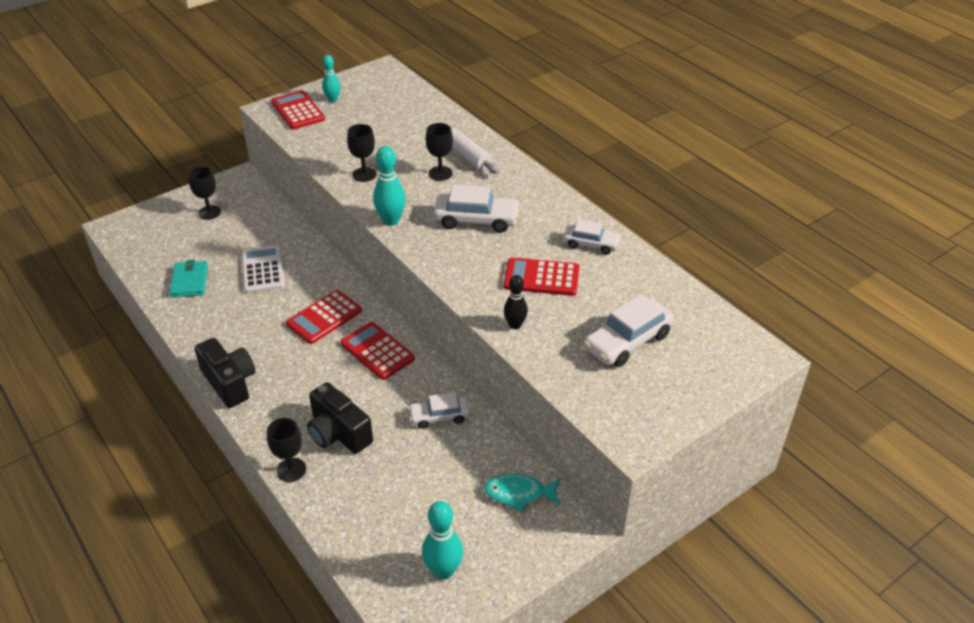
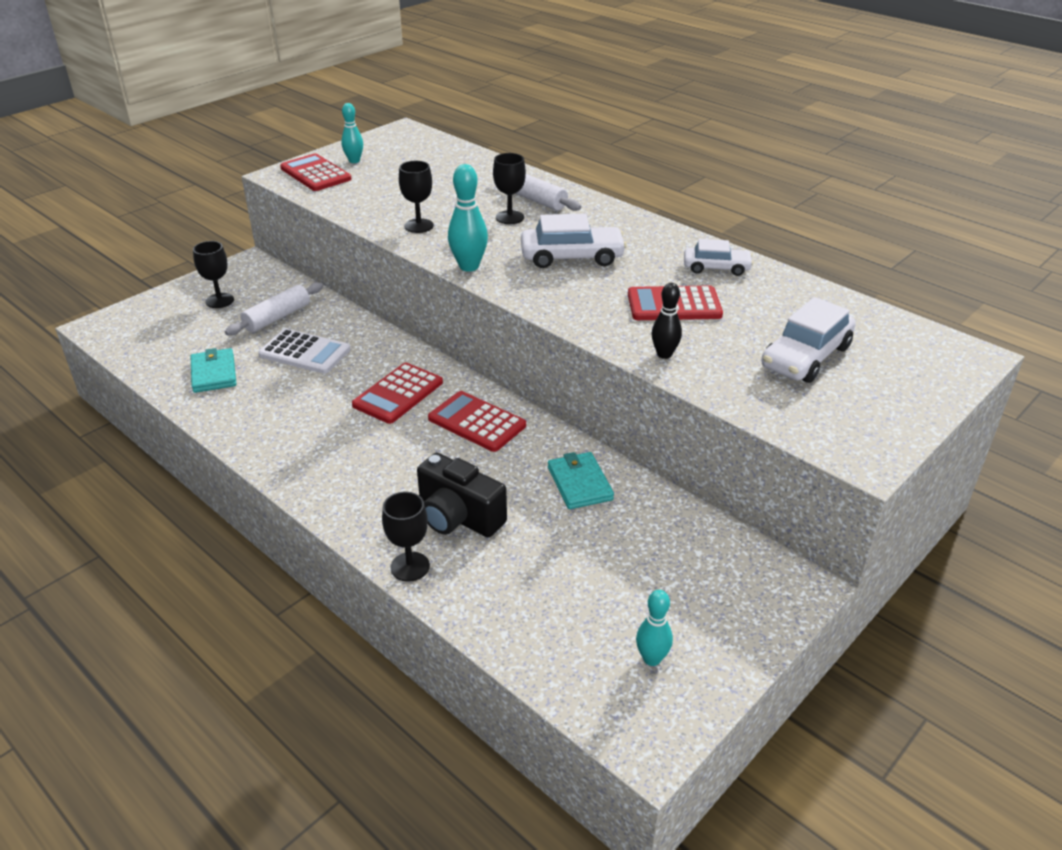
camera: 10 degrees left, 5 degrees down
(230, 382) = (298, 477): black camera -> none
(250, 234) = (277, 317): none -> white rolling pin
(263, 270) = (305, 352): white calculator -> white calculator turned 135 degrees clockwise
(439, 416) = (580, 483): white car -> turquoise wallet
(443, 570) = (651, 659): turquoise bowling pin -> turquoise bowling pin, size x0.66
(519, 493) = (712, 556): turquoise fish -> none

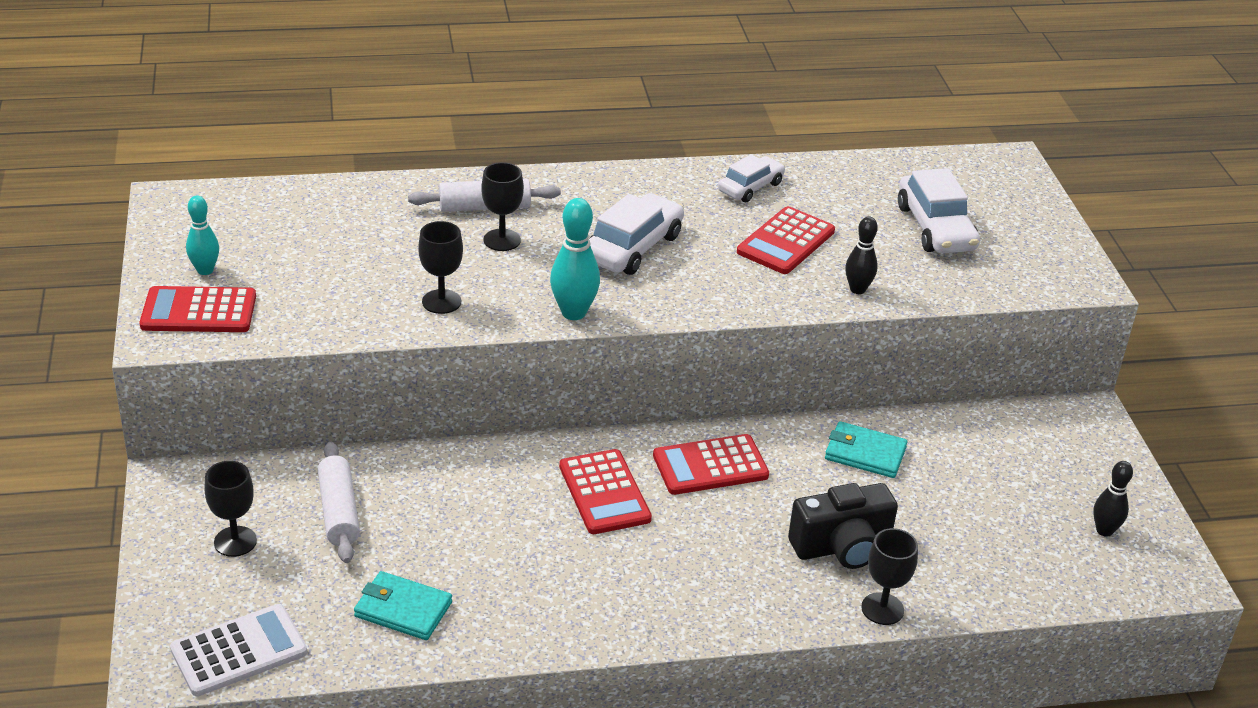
camera: 55 degrees left, 0 degrees up
(305, 352) = (443, 522): white calculator -> white calculator (239, 651)
(651, 659) = (1104, 530): turquoise bowling pin -> black bowling pin

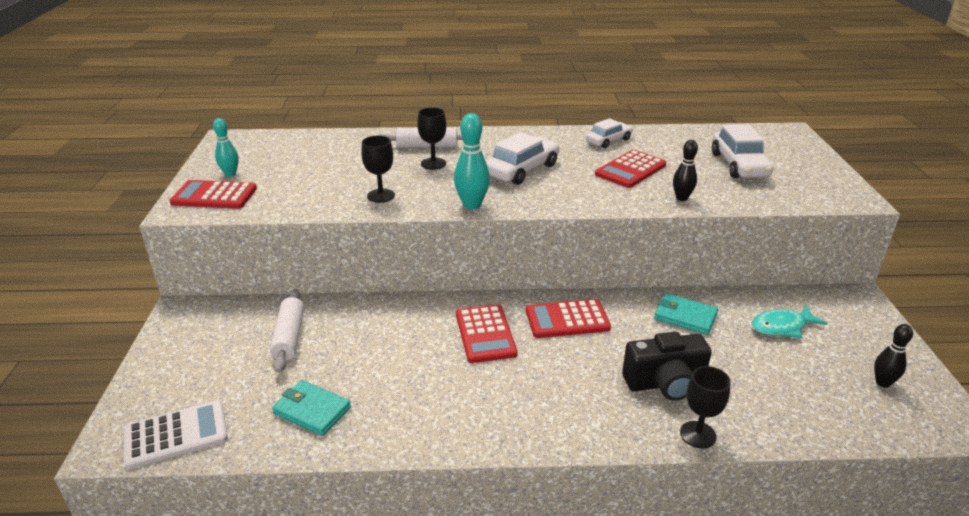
camera: 10 degrees right, 5 degrees down
(235, 541) = (208, 353): black goblet -> none
(989, 461) = (782, 327): none -> turquoise fish

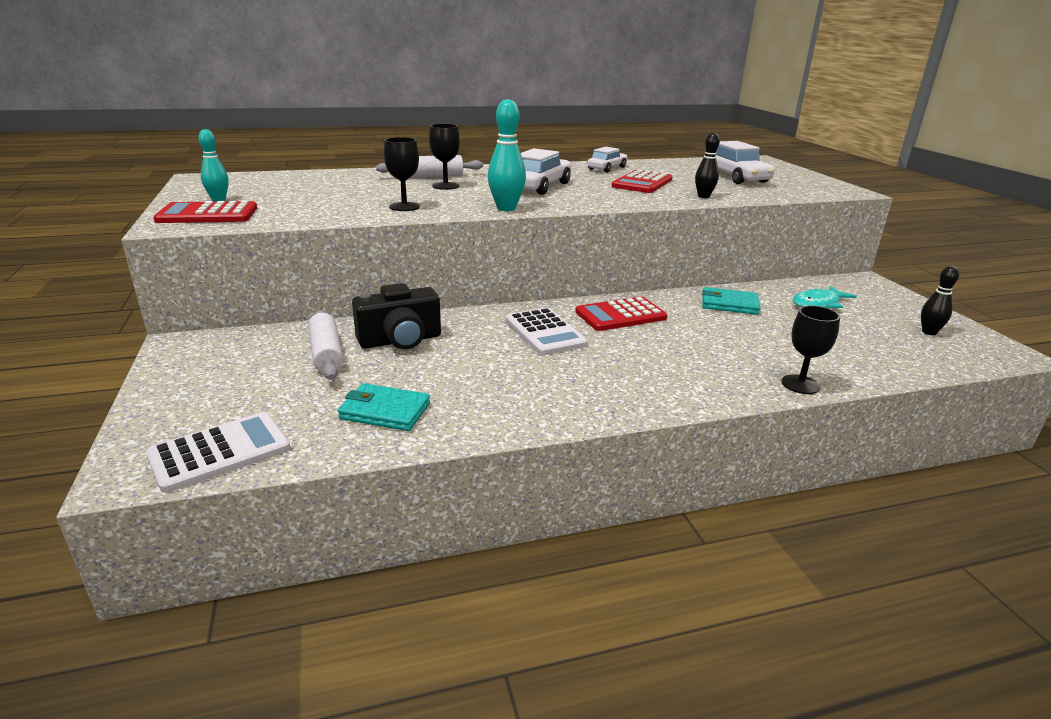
camera: 15 degrees left, 5 degrees down
(485, 334) = (545, 332): red calculator -> white calculator
(665, 383) = (744, 351): black camera -> black camera (400, 340)

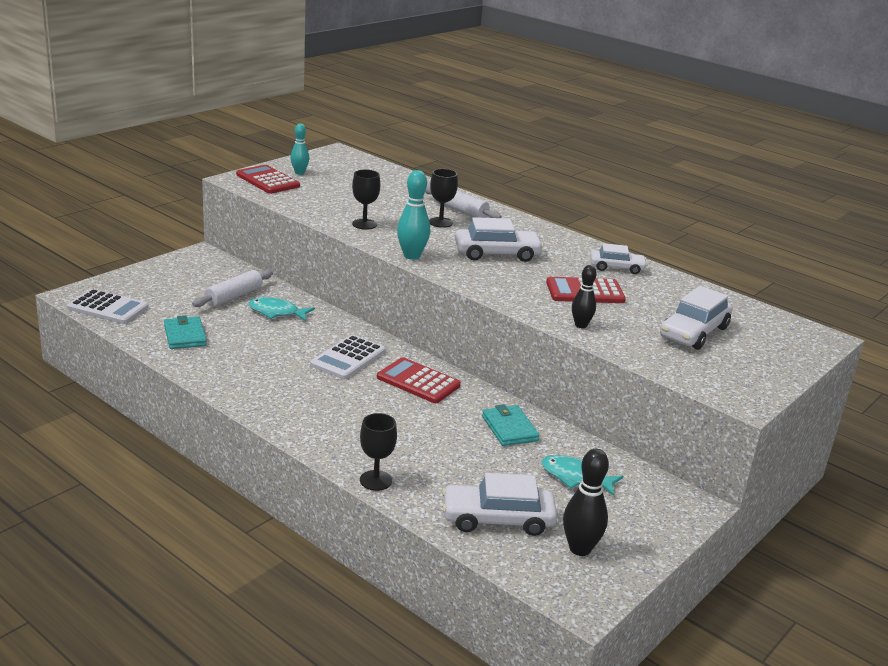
camera: 55 degrees right, 0 degrees up
(400, 340) = (276, 312): black camera -> turquoise fish
(880, 349) = (497, 519): none -> white car
(929, 332) = (580, 549): black bowling pin -> black bowling pin, size x1.51

